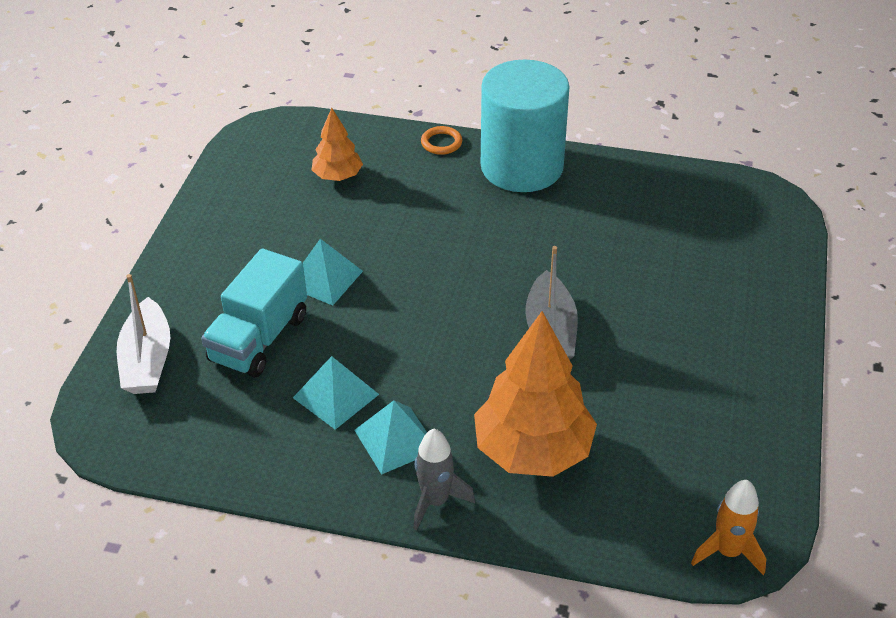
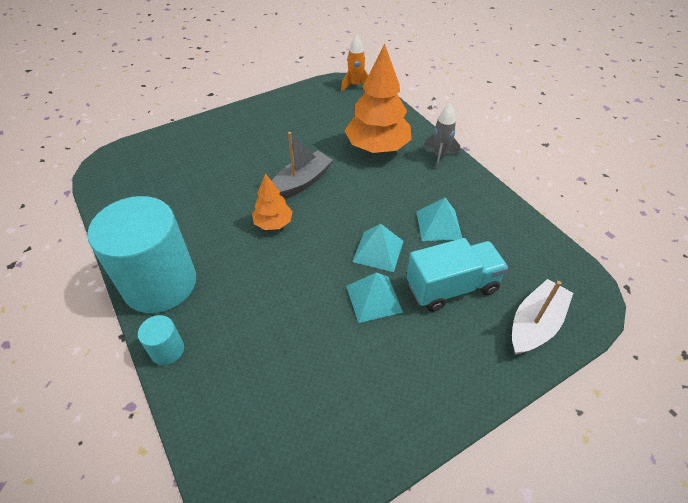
camera: 135 degrees left, 5 degrees up
(338, 176) = (270, 383): orange tree -> orange tree (273, 223)
(396, 440) = (430, 187): turquoise pyramid -> turquoise pyramid (378, 251)
(441, 143) = (167, 350): orange ring -> turquoise cylinder

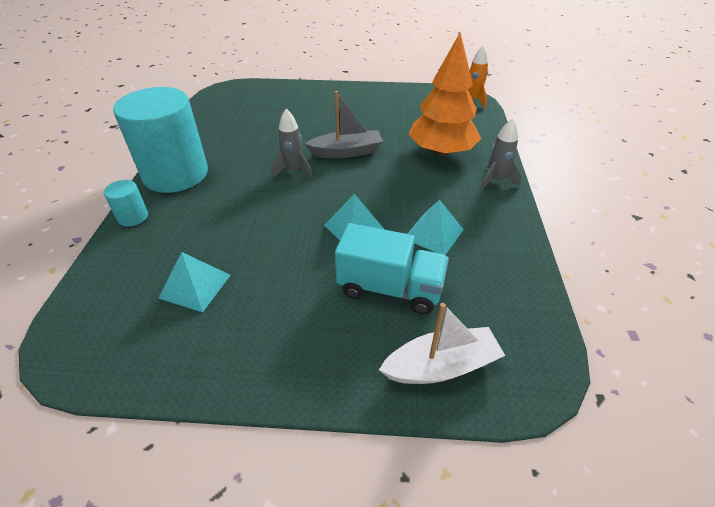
camera: 35 degrees right, 5 degrees down
(273, 223) = (293, 170): orange tree -> grey rocket
(374, 299) = (310, 261): turquoise pyramid -> turquoise pyramid (195, 286)

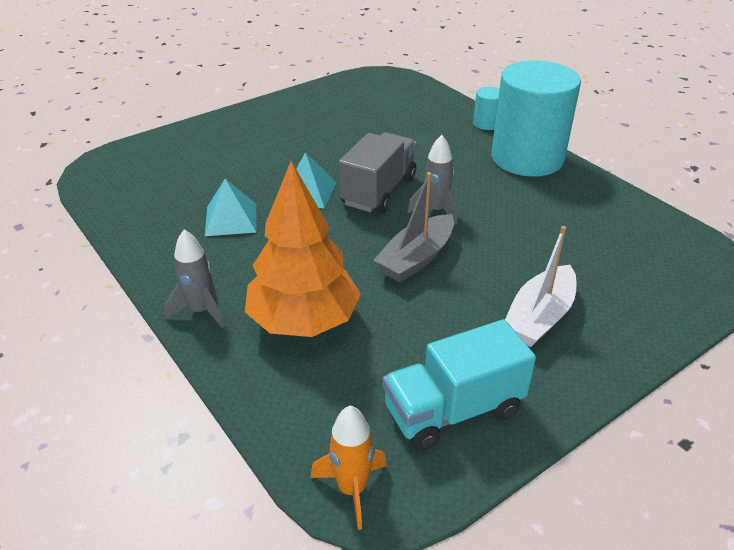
camera: 140 degrees right, 5 degrees down
(195, 286) = (368, 117): turquoise pyramid -> none
(306, 202) = (378, 191): none -> grey truck
(390, 288) = (234, 169): turquoise truck -> turquoise truck (453, 410)
(441, 366) = (165, 150): white boat -> white boat (539, 317)

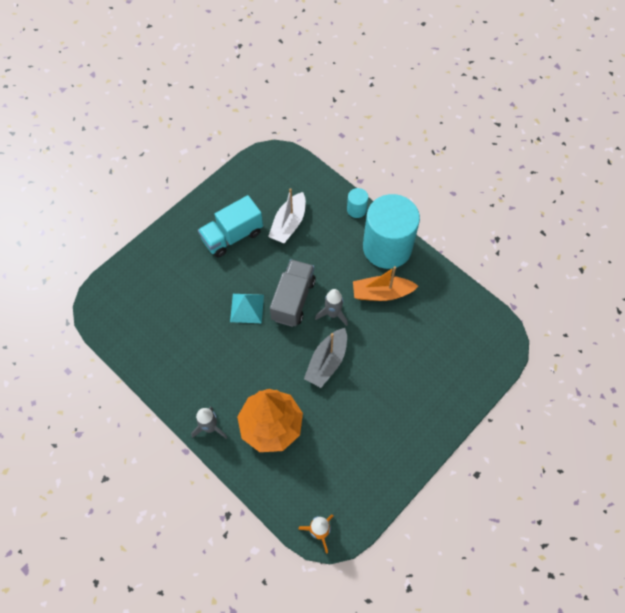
camera: 10 degrees left, 25 degrees up
(231, 219) = (204, 344): turquoise pyramid -> none
(453, 410) = (361, 475): turquoise truck -> turquoise truck (232, 236)
(515, 198) = (382, 293): none -> orange boat
(539, 317) = (402, 400): white boat -> white boat (288, 224)

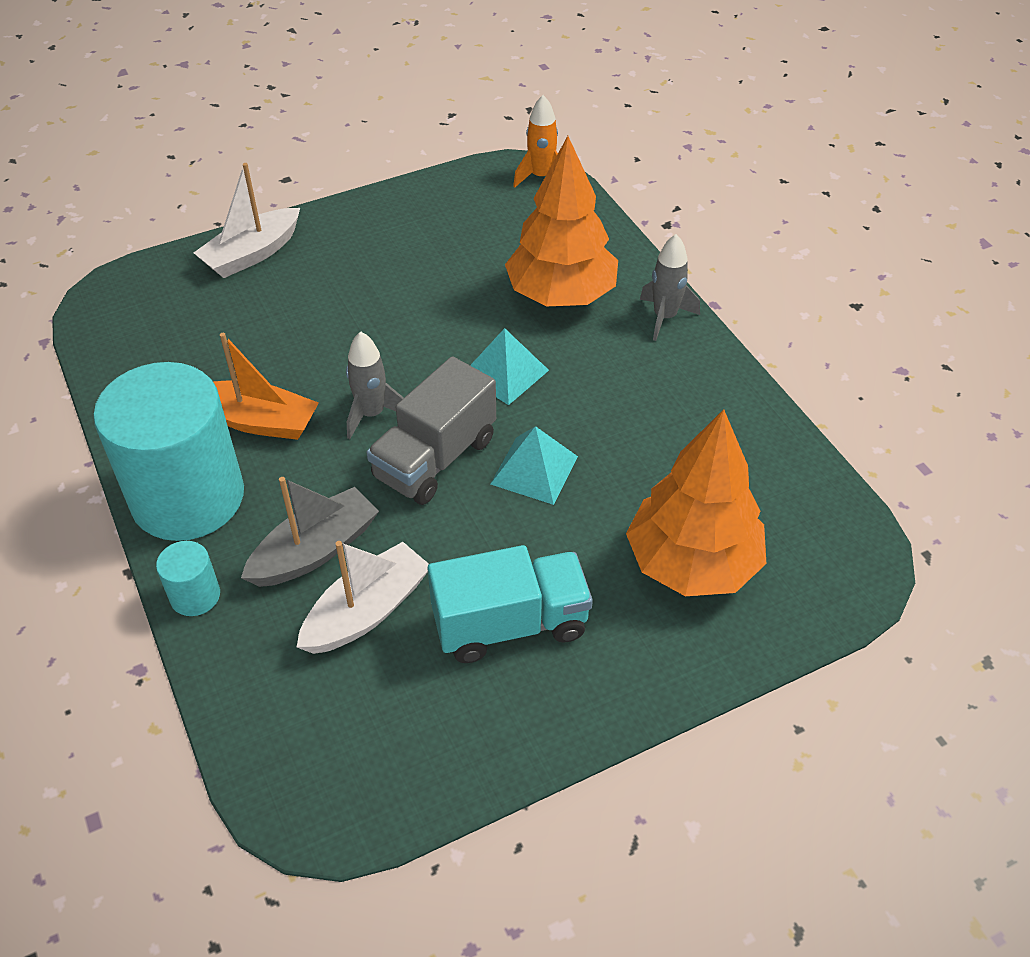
camera: 160 degrees left, 15 degrees down
(166, 284) = (692, 563): none -> orange tree
(281, 360) = (504, 373): none -> turquoise pyramid
(327, 362) = (424, 349): grey boat -> grey boat (315, 551)
(453, 398) = (252, 254): none -> white boat

